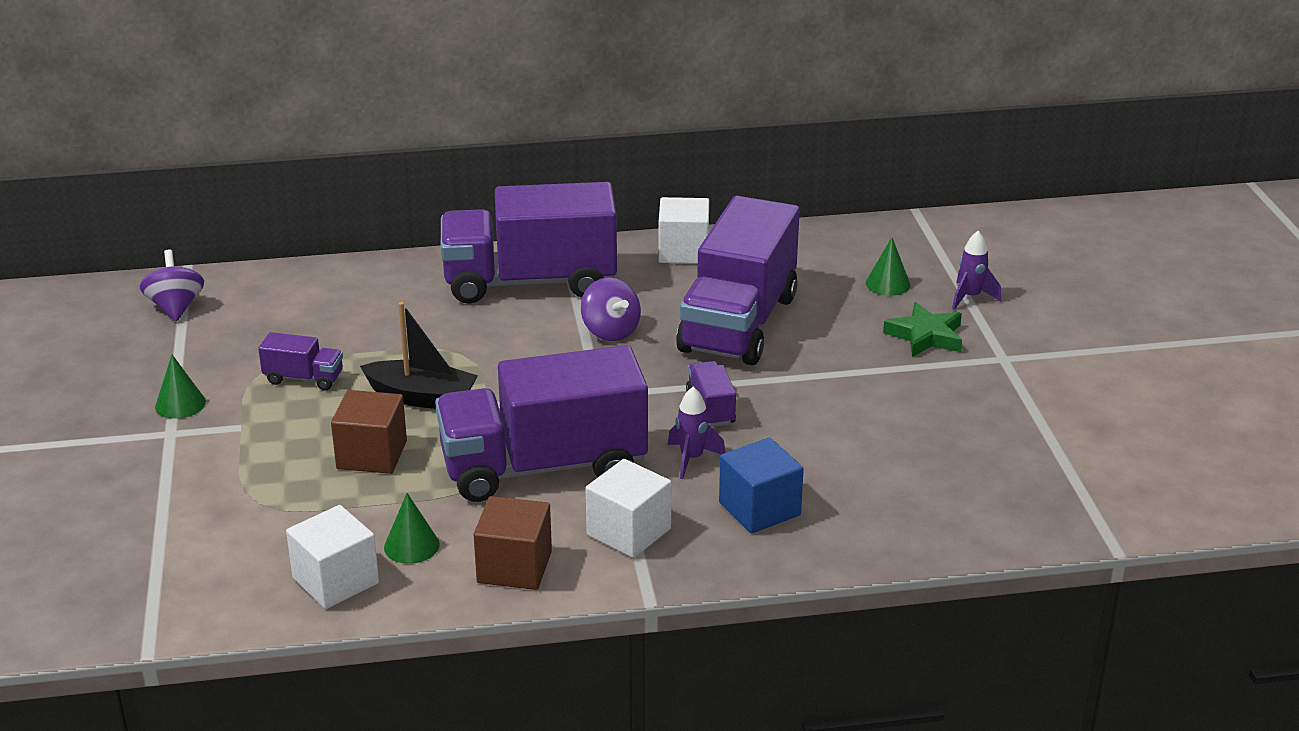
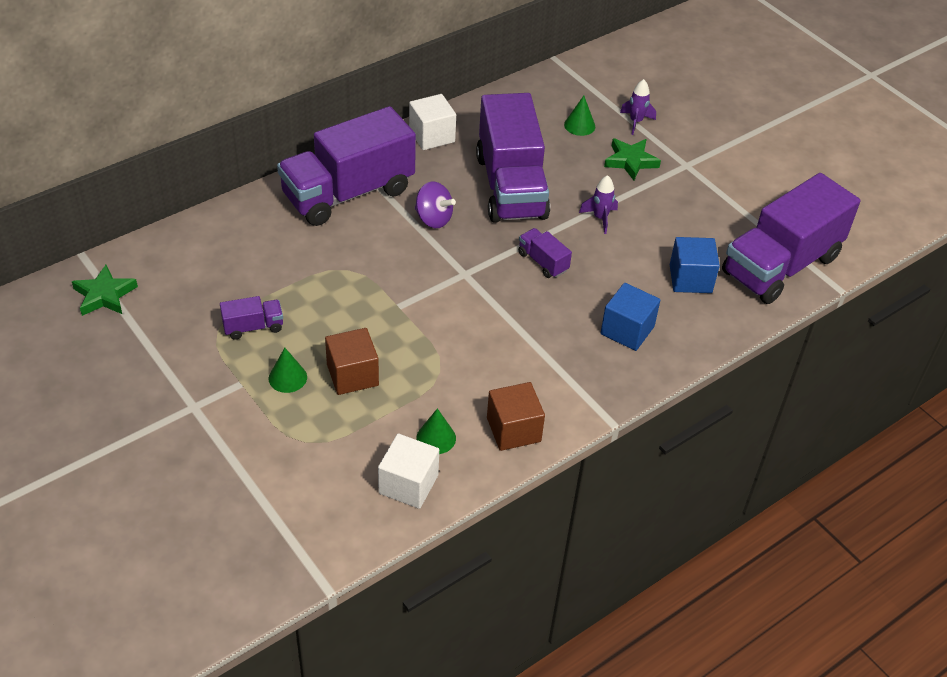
camera: 30 degrees left, 15 degrees up
(176, 307) = (104, 295): purple spinning top -> green star
(180, 404) = (180, 379): green cone -> green cone (287, 377)
(422, 397) = (349, 315): black boat -> none
(543, 467) = (473, 345): purple truck -> purple truck (780, 265)
(628, 532) = (563, 376): white cube -> none
(691, 459) = (560, 306): purple rocket -> purple rocket (600, 218)
(899, 479) = (690, 279): none -> blue cube

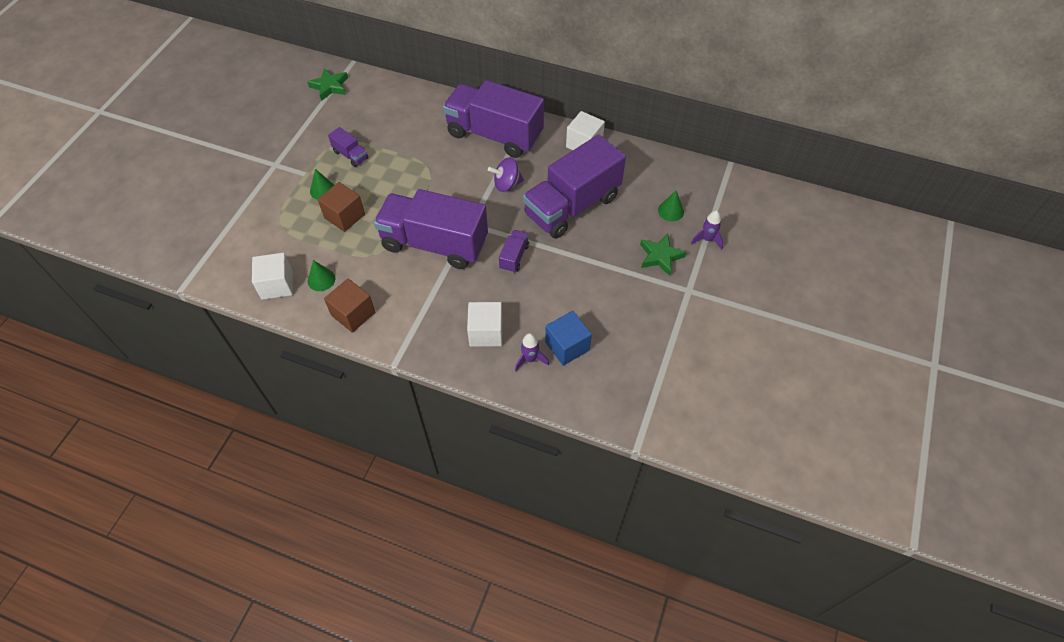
camera: 60 degrees right, 10 degrees up
(433, 219) = (507, 184): purple spinning top -> purple spinning top turned 75 degrees clockwise
(600, 218) = (584, 267): purple rocket -> purple rocket (530, 359)
(627, 330) = (486, 332): blue cube -> white cube
(780, 265) = (630, 396): purple truck -> purple truck (434, 244)

